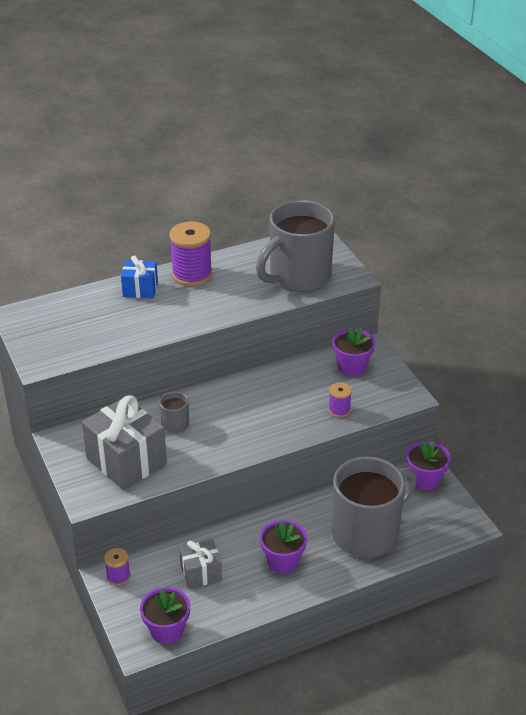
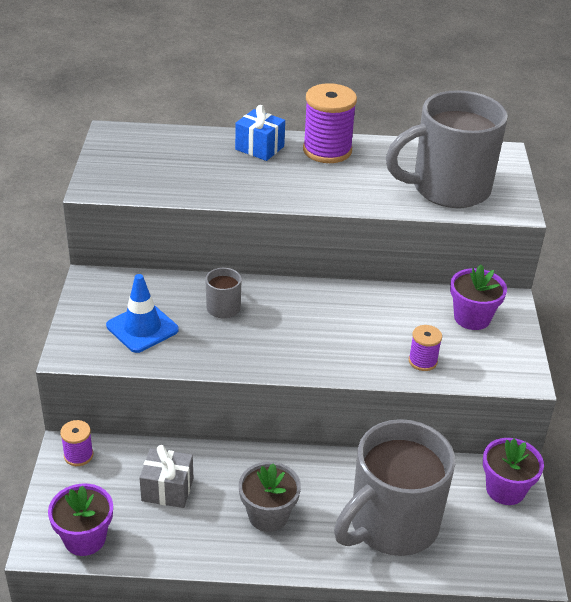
camera: 25 degrees right, 0 degrees up
(126, 461) = (142, 328): grey gift -> blue traffic cone
(283, 561) = (268, 515): purple flower pot -> grey flower pot
(367, 533) = (391, 524): grey mug -> grey mug turned 150 degrees clockwise

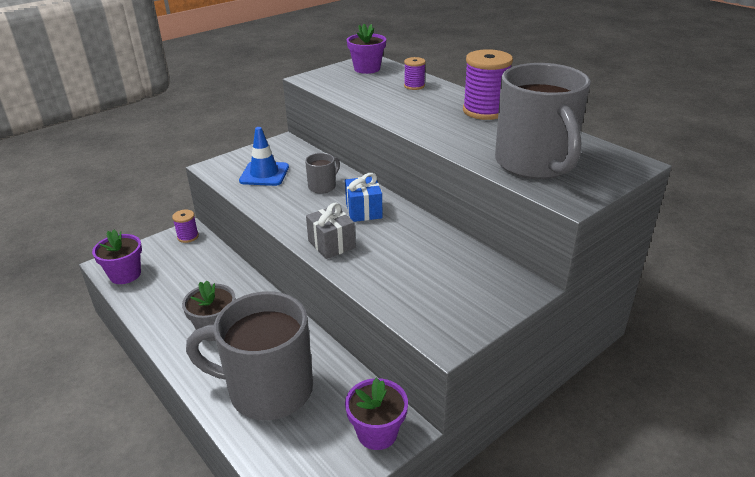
camera: 50 degrees right, 5 degrees down
(167, 489) = (194, 279): grey gift -> grey gift (331, 244)
(259, 148) = (440, 94): blue gift -> blue gift (363, 211)
(422, 361) = (388, 283): purple spool -> purple spool (414, 86)
(448, 189) = (535, 164): grey mug -> grey mug turned 135 degrees counterclockwise
(472, 318) = (475, 280): purple flower pot -> purple flower pot (367, 69)

